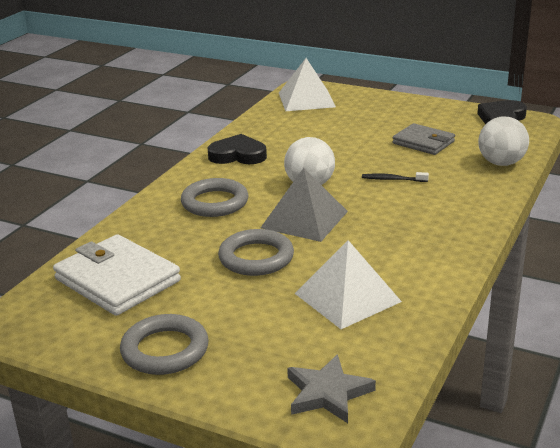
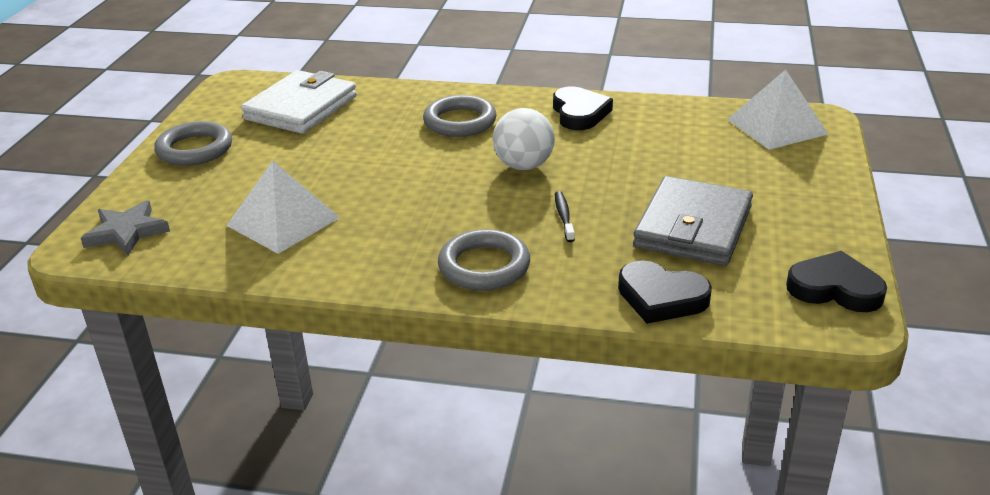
camera: 75 degrees right, 5 degrees up
(256, 258) = (351, 162): grey ring -> grey ring (484, 266)
(304, 219) = (439, 175): grey pyramid -> none
(423, 142) = (693, 227): grey wallet -> grey wallet, size x1.58
(501, 163) = (661, 297): white ball -> black heart

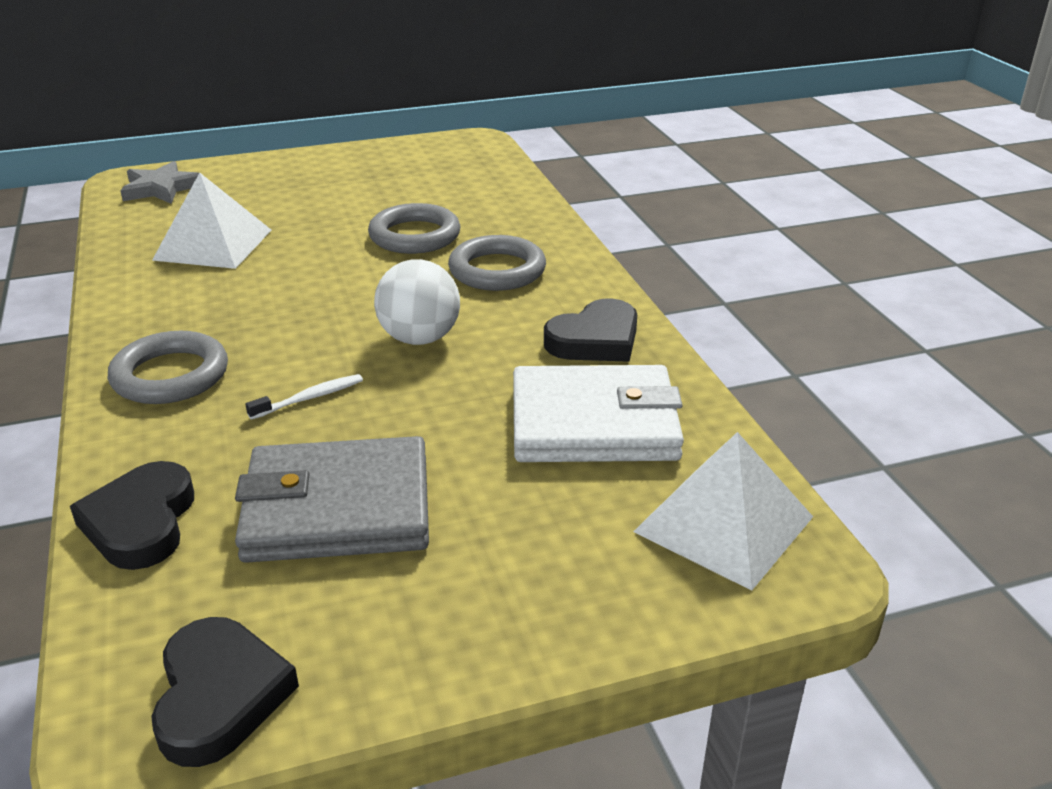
camera: 60 degrees right, 0 degrees up
(195, 149) = (326, 166): grey ring -> grey ring (415, 236)
(301, 108) = (451, 183): white wallet -> white wallet (594, 423)
(564, 216) = (310, 398): black toothbrush -> white toothbrush

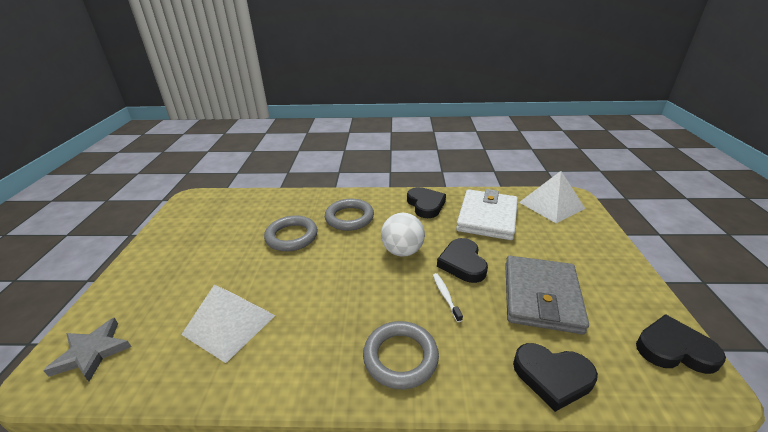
camera: 70 degrees left, 0 degrees up
(409, 406) = (462, 263): none -> black heart

